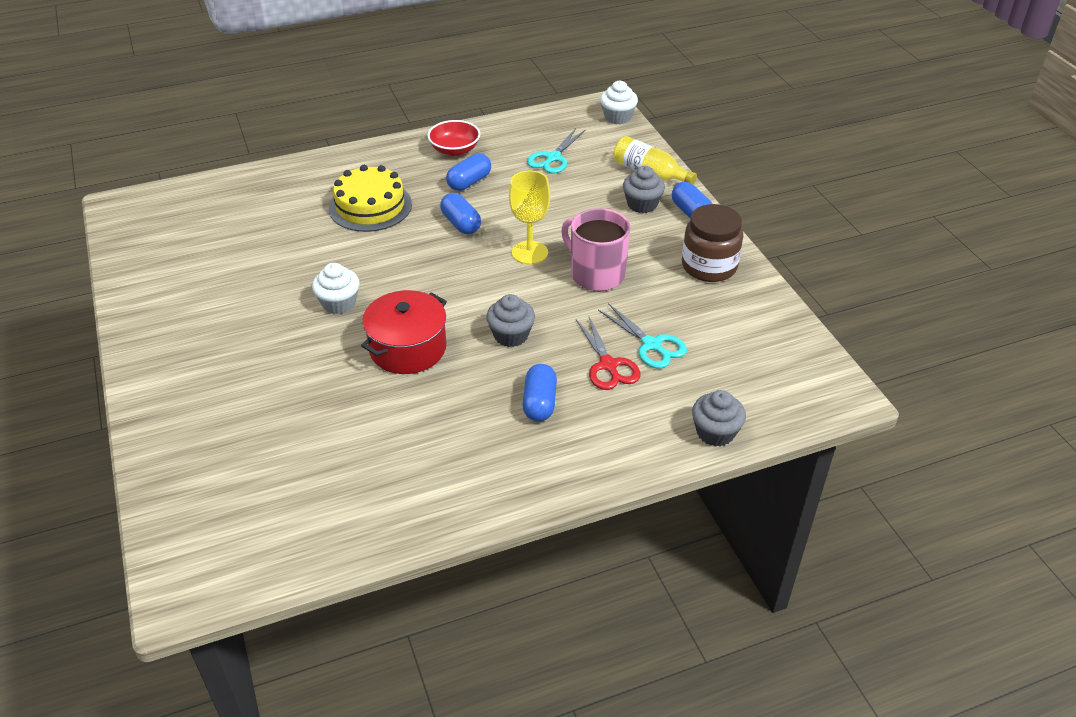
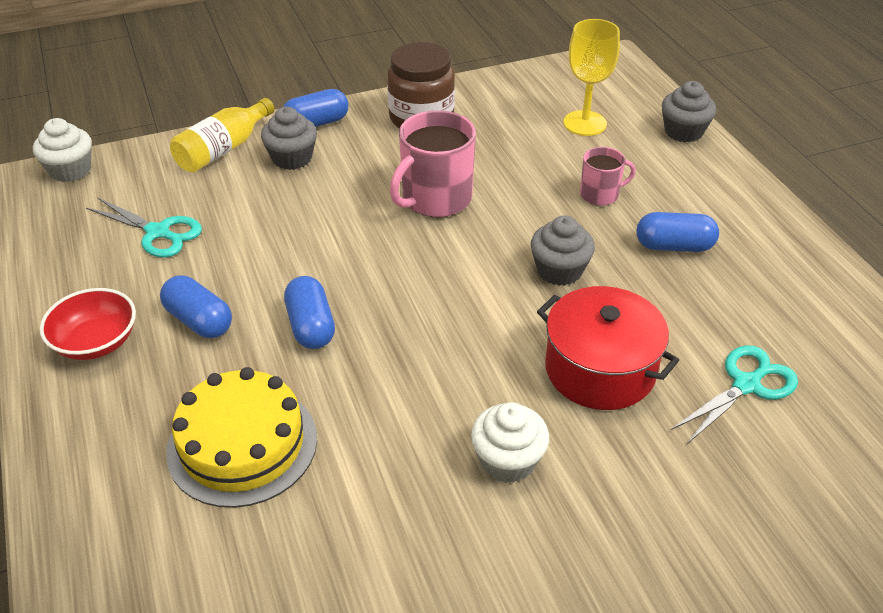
camera: 90 degrees left, 0 degrees up
(461, 224) = (311, 326): blue capsule -> blue capsule turned 75 degrees counterclockwise
(529, 253) = (388, 255): yellow goblet -> yellow goblet (584, 123)
(608, 365) = (600, 194): red scissors -> pink mug
(651, 345) = (561, 163): turquoise scissors -> turquoise scissors (746, 385)

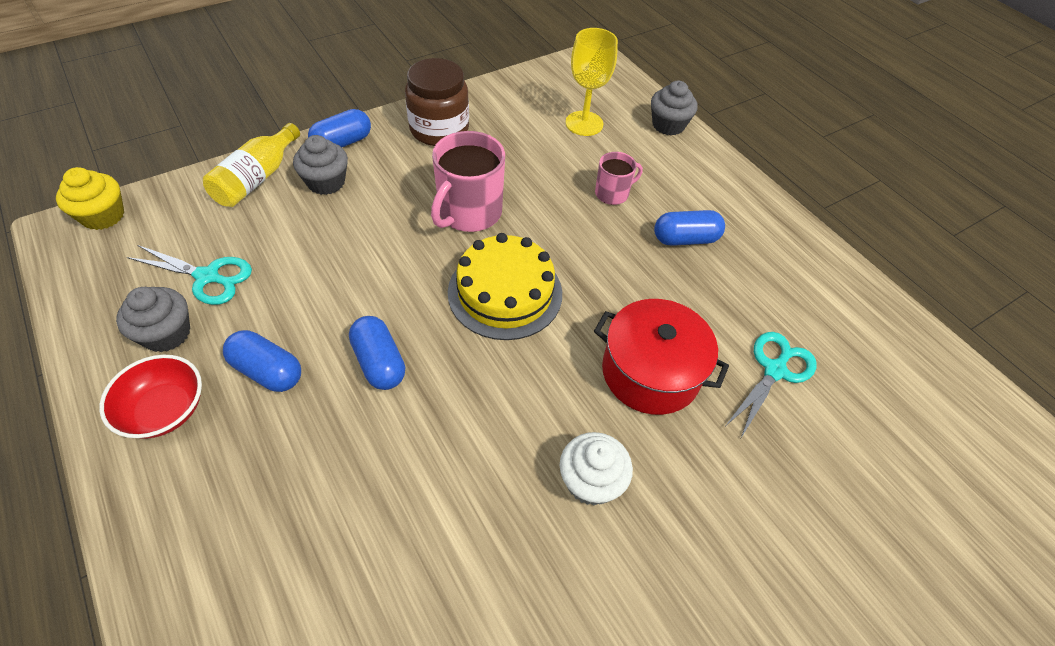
camera: 15 degrees left, 10 degrees up
(70, 170) = (103, 216): white cupcake -> yellow cupcake
(242, 444) = (337, 505): yellow cake -> yellow cake (505, 292)
(559, 270) = (594, 275): grey cupcake -> grey cupcake (167, 333)

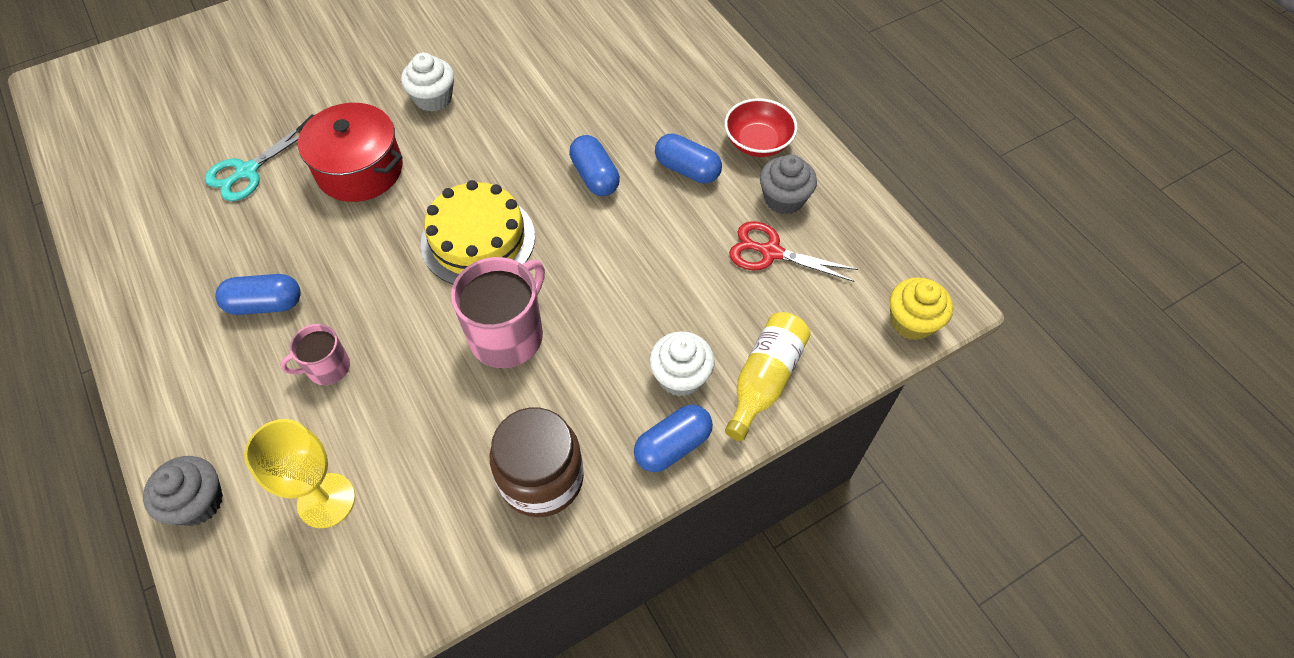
camera: 175 degrees left, 5 degrees up
(207, 277) = (770, 252): turquoise scissors -> red scissors
(326, 182) = (680, 376): grey cupcake -> white cupcake

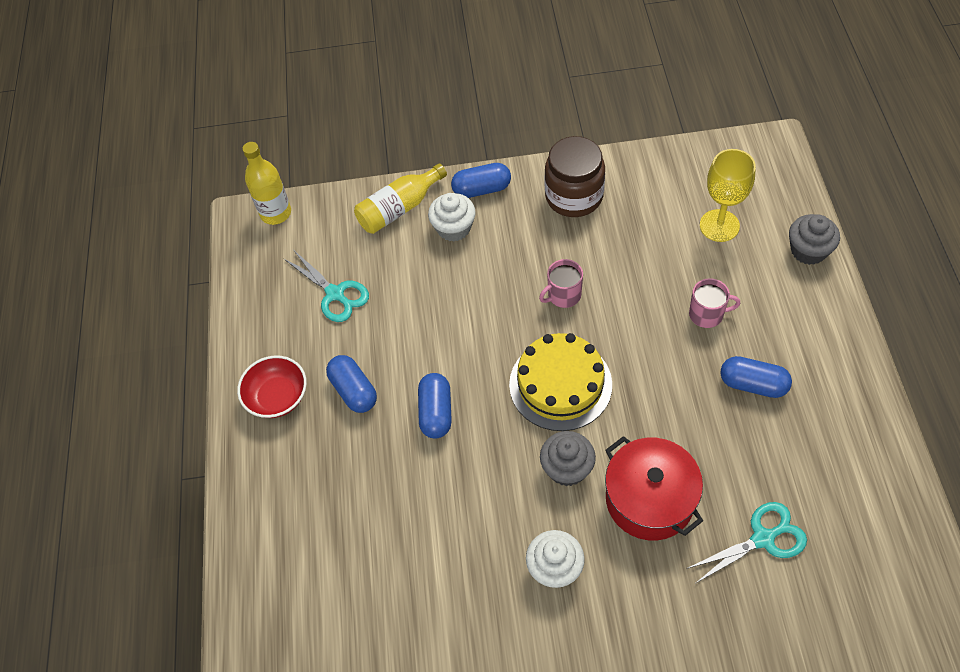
camera: 150 degrees left, 0 degrees up
(508, 335) = (563, 295): pink mug -> pink mug, size x0.56
(770, 252) = (335, 294): red scissors -> turquoise scissors
(784, 199) = (294, 335): grey cupcake -> grey cupcake (567, 468)
(912, 322) = (276, 213): yellow cupcake -> yellow bottle

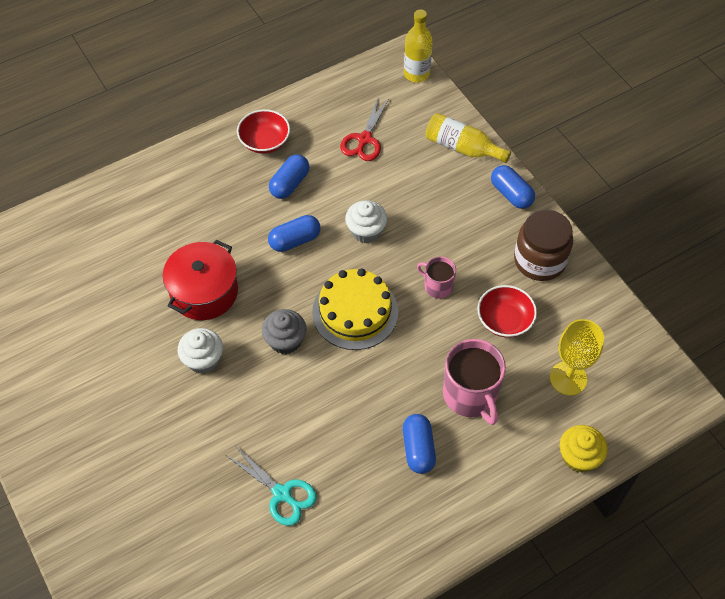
camera: 60 degrees right, 0 degrees up
(335, 294) = (364, 139): turquoise scissors -> red scissors
(454, 228) = (463, 190): white cupcake -> white cupcake (366, 231)
(631, 252) = (504, 320): none -> red bowl
(649, 499) = (283, 404): red pot -> red pot (204, 292)
(707, 314) = (470, 395): pink mug -> pink mug, size x1.79
(808, 250) = (579, 457): grey cupcake -> yellow cupcake

